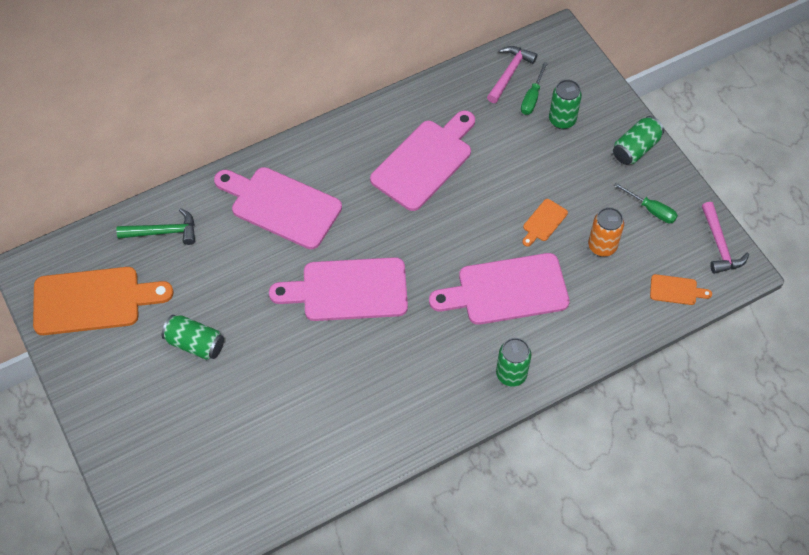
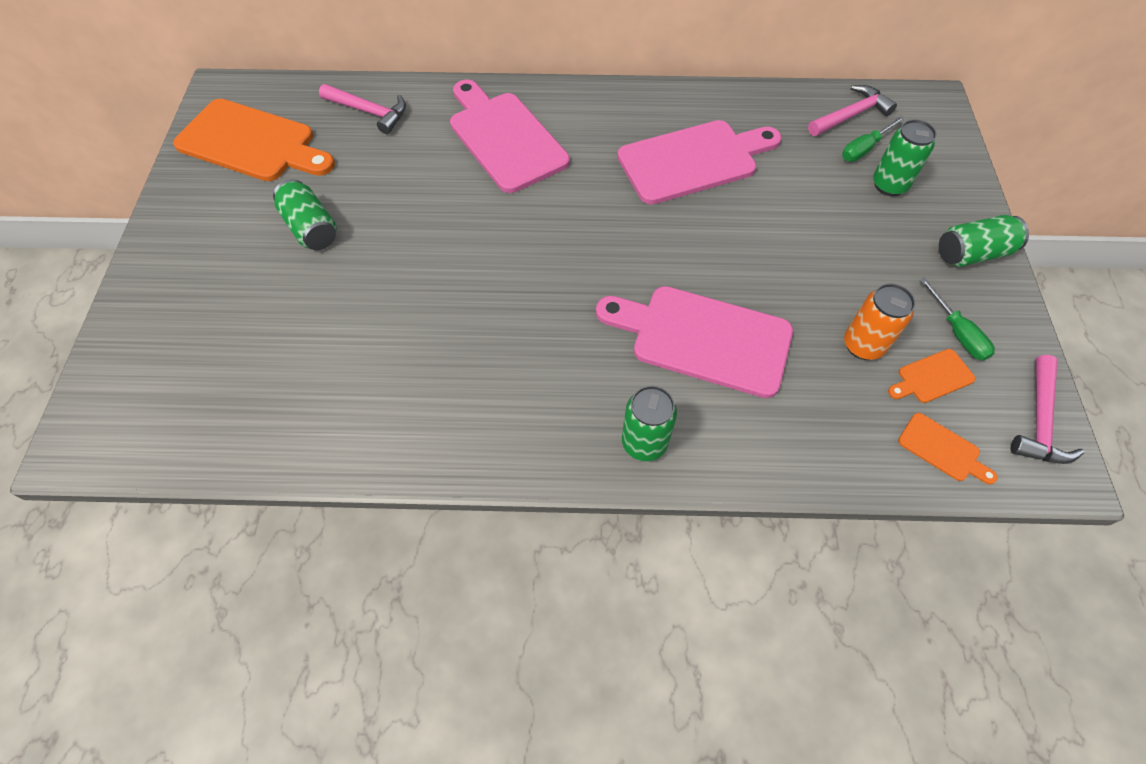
camera: 30 degrees right, 0 degrees up
(163, 232) = (369, 112): green hammer -> pink hammer
(348, 290) = (513, 251): pink cutting board -> none
(543, 222) = (799, 283): orange cutting board -> orange cutting board (932, 377)

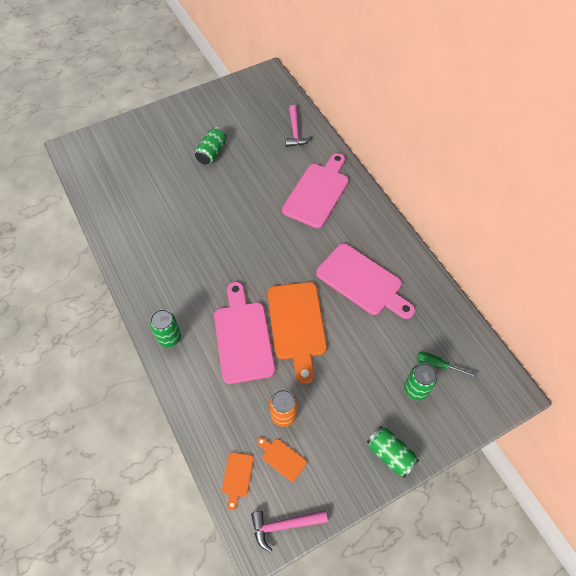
camera: 60 degrees right, 0 degrees up
(252, 143) = (245, 103): orange cutting board -> orange cutting board (297, 325)
(850, 115) = (462, 347): pink hammer -> none
(957, 332) = (322, 462): green screwdriver -> none

